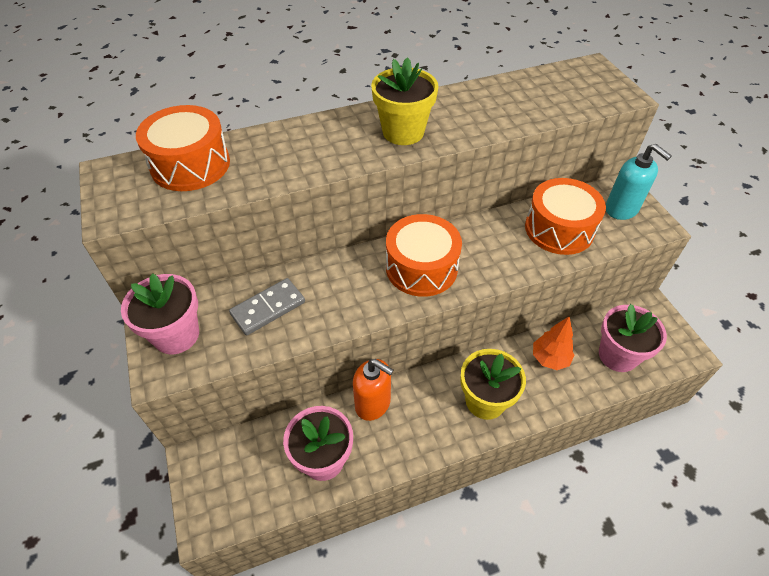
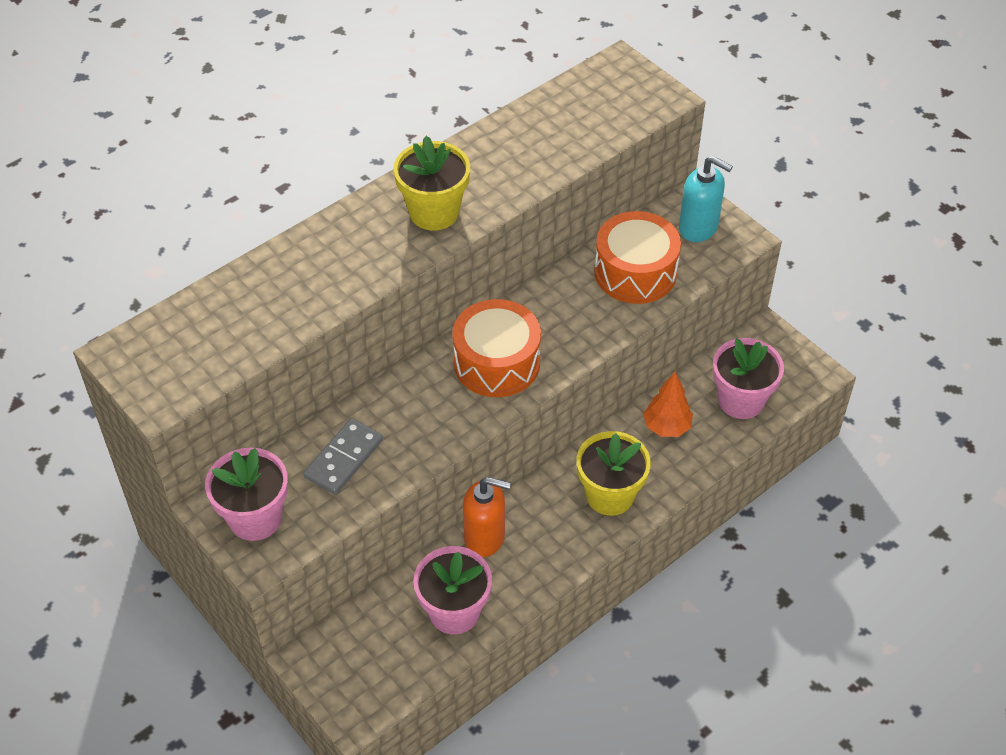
camera: 20 degrees left, 0 degrees up
(190, 165) = (210, 318): orange drum -> none

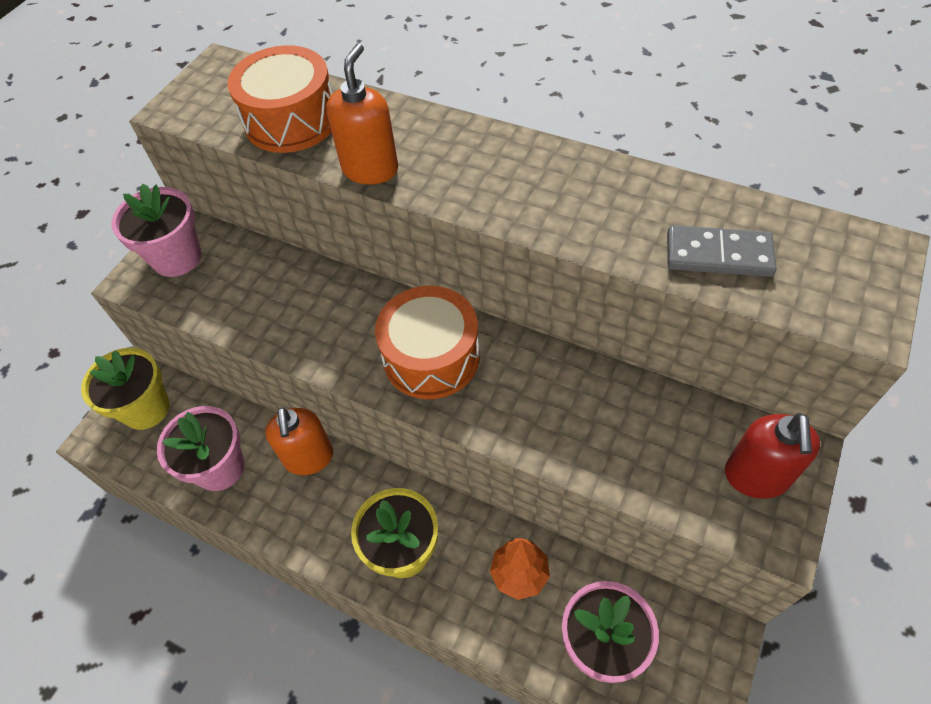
camera: 70 degrees right, 5 degrees up
(343, 459) = (261, 288): grey domino -> grey domino (718, 254)
(356, 284) = (370, 169): none -> orange soap dispenser
(434, 212) = (504, 185): yellow flower pot -> yellow flower pot (146, 409)
(635, 272) = (636, 435): orange drum -> orange drum (291, 120)
(698, 228) = (756, 476): turquoise soap dispenser -> red soap dispenser

